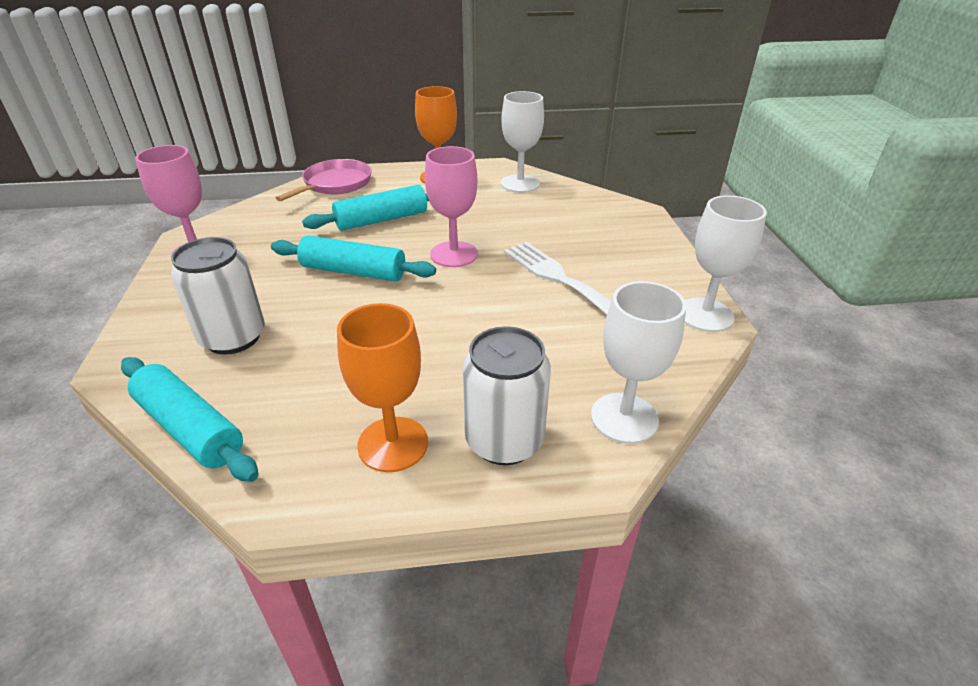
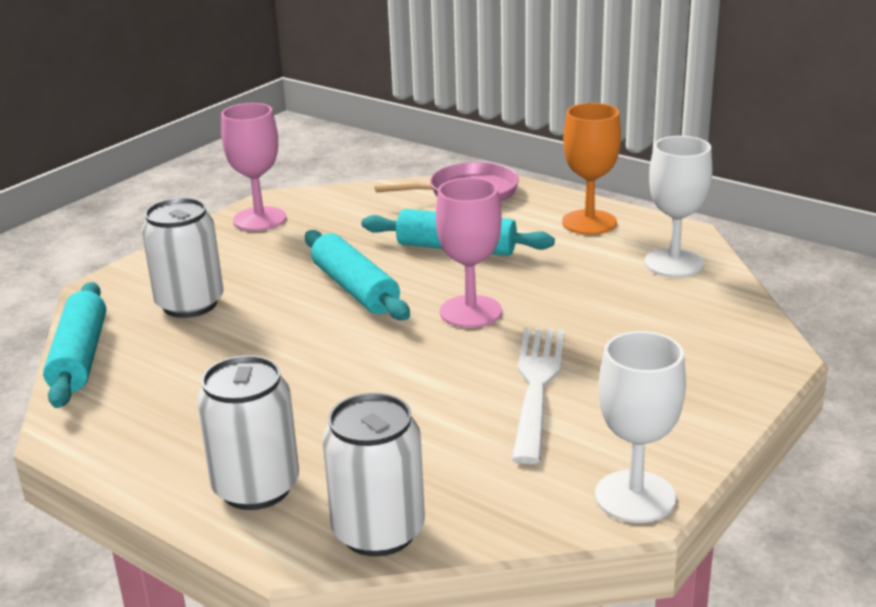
camera: 45 degrees right, 10 degrees down
(393, 444) = (179, 442): orange goblet -> none
(624, 418) = (378, 531): white goblet -> white can

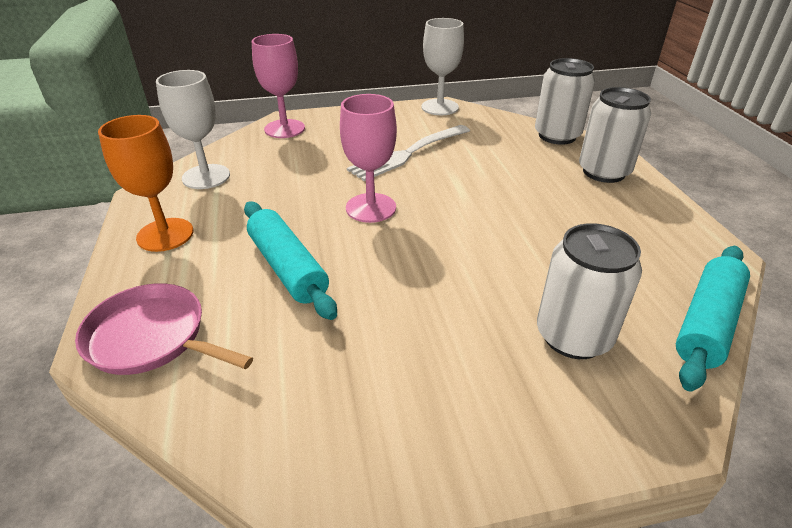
camera: 140 degrees left, 10 degrees up
(259, 219) = (393, 455): pink goblet -> pink goblet (284, 129)
(355, 289) = (417, 270): turquoise rolling pin -> none

